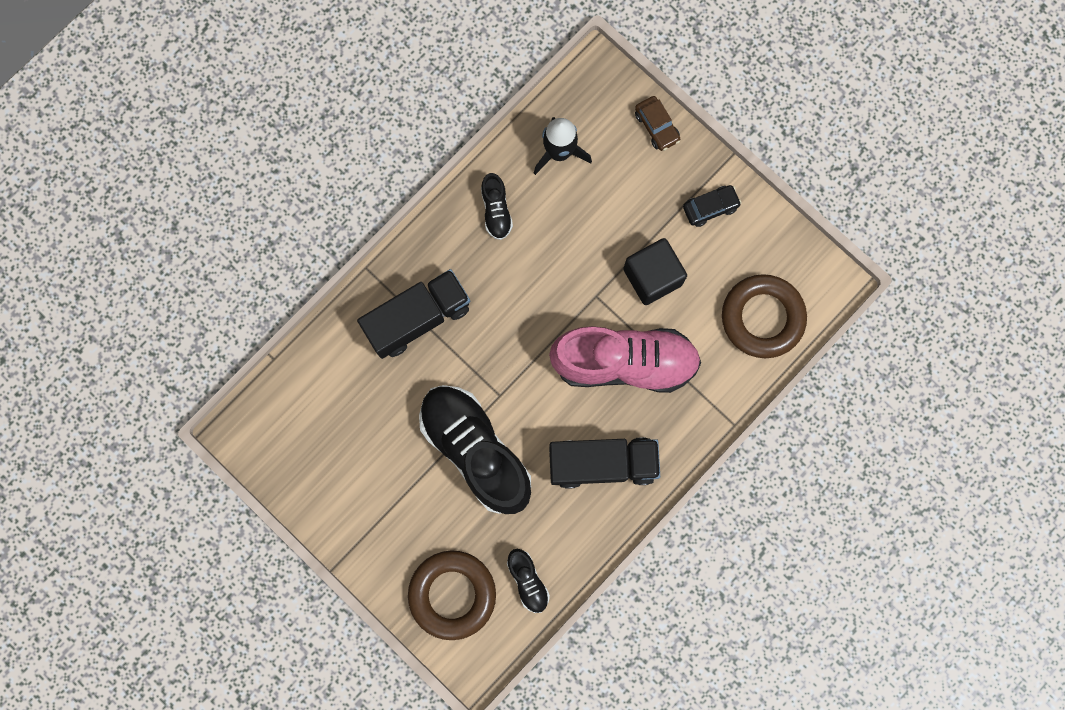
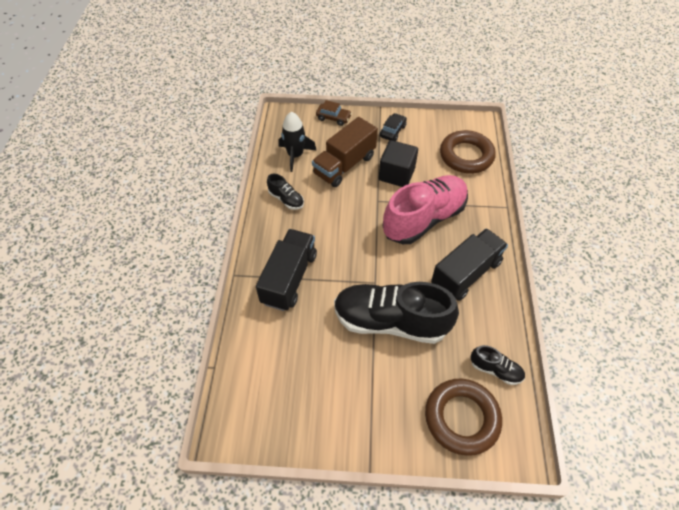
camera: 40 degrees left, 25 degrees down
(604, 214) = (344, 165): none -> brown truck

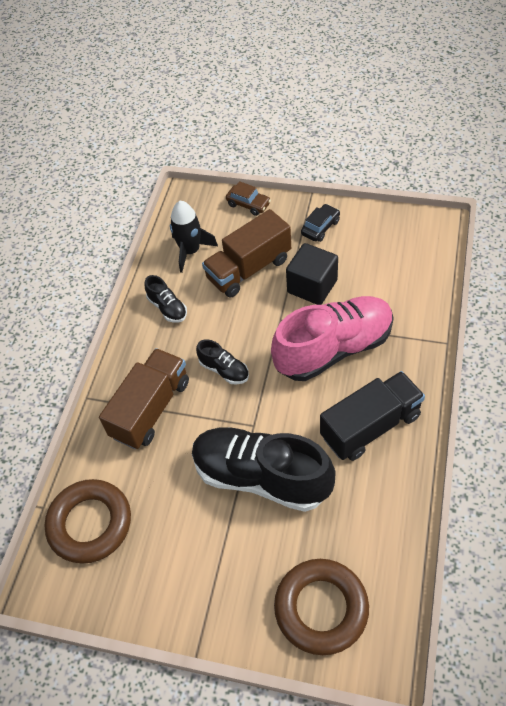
camera: 15 degrees right, 0 degrees up
(289, 278) = (150, 409): black truck -> brown truck
(466, 156) = (409, 268): brown ring -> brown ring (90, 524)
(495, 370) = (378, 554): black shoe -> black shoe (224, 370)

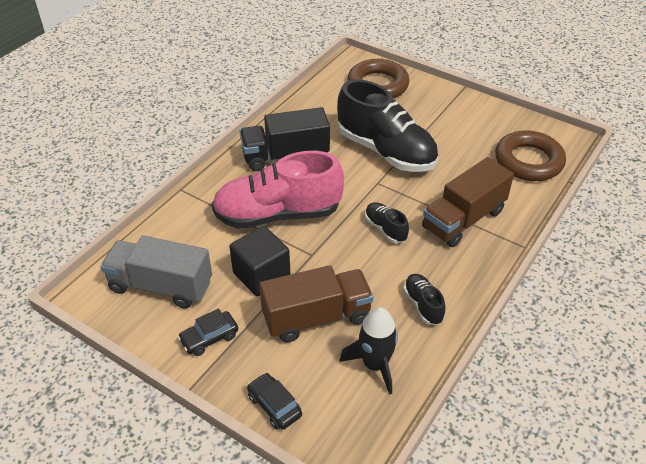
camera: 165 degrees left, 10 degrees down
(248, 204) = (274, 406): brown car -> black car
(386, 249) = (161, 286): none -> grey truck

